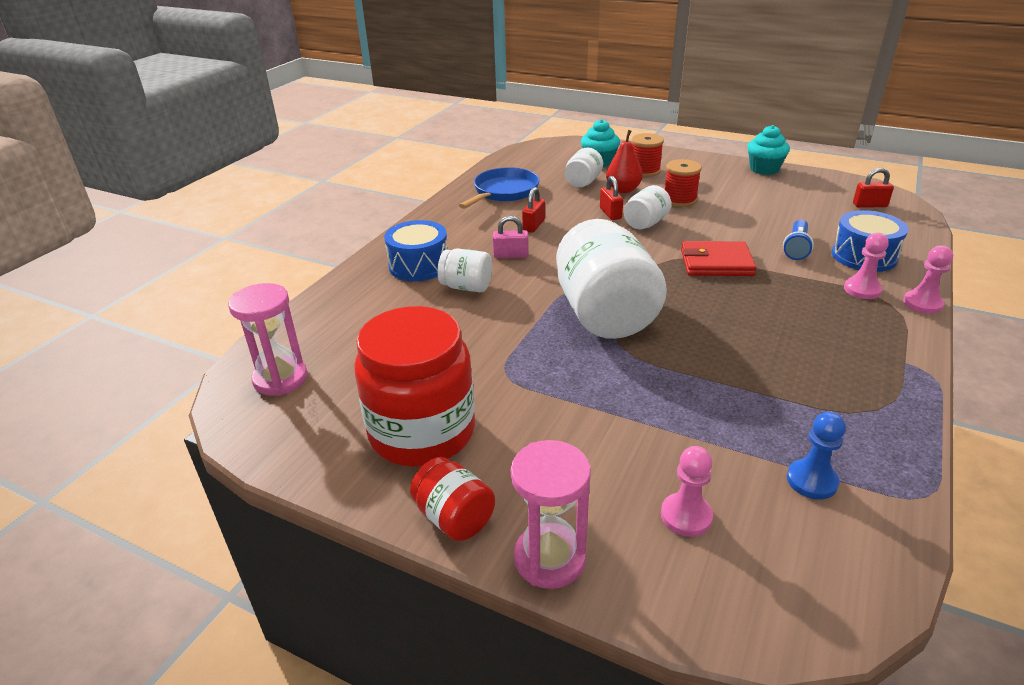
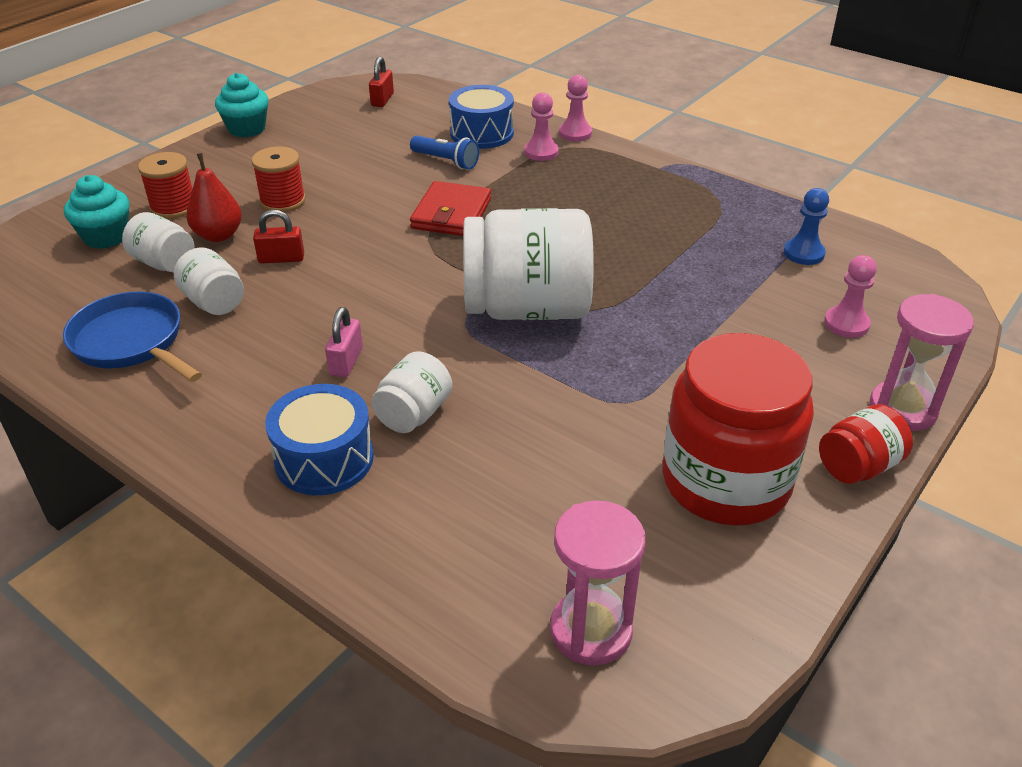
camera: 80 degrees left, 5 degrees up
(534, 225) = (270, 328): red padlock -> none
(645, 223) = (328, 238): white jar -> white jar (214, 302)

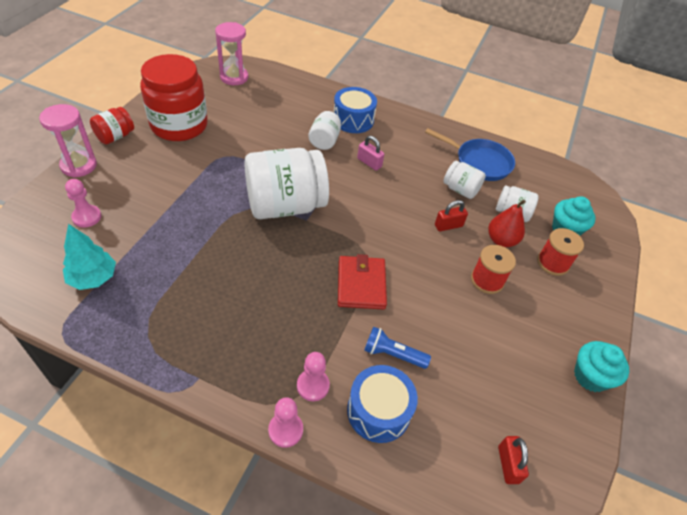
camera: 160 degrees right, 10 degrees up
(346, 362) = (369, 163): pink padlock -> pink padlock turned 45 degrees counterclockwise
(803, 253) = (93, 278): blue pawn -> turquoise tree

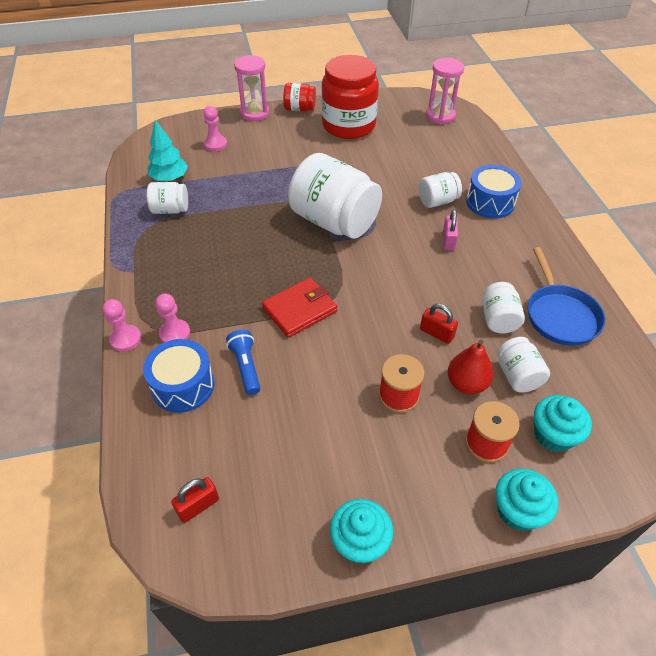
camera: 60 degrees right, 0 degrees up
(142, 302) = (170, 210): none -> white jar
(608, 282) = (518, 511): none -> turquoise cupcake

